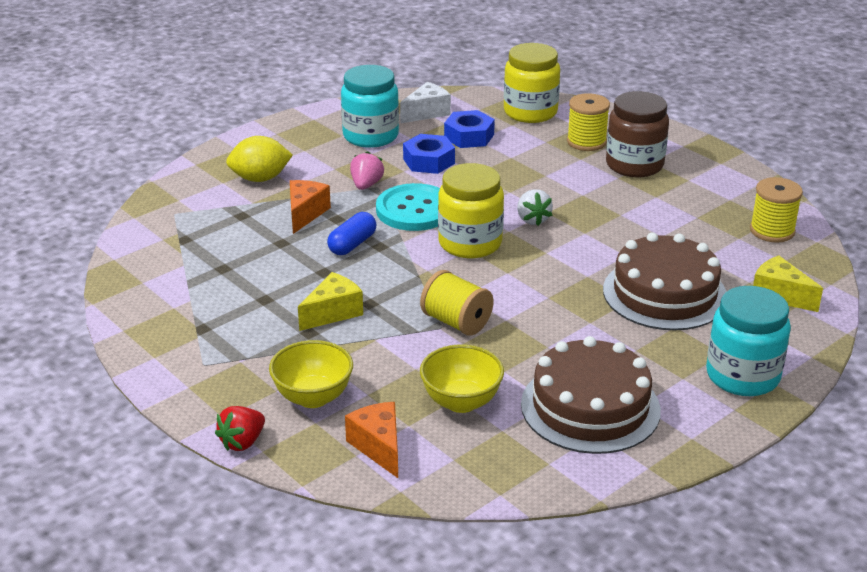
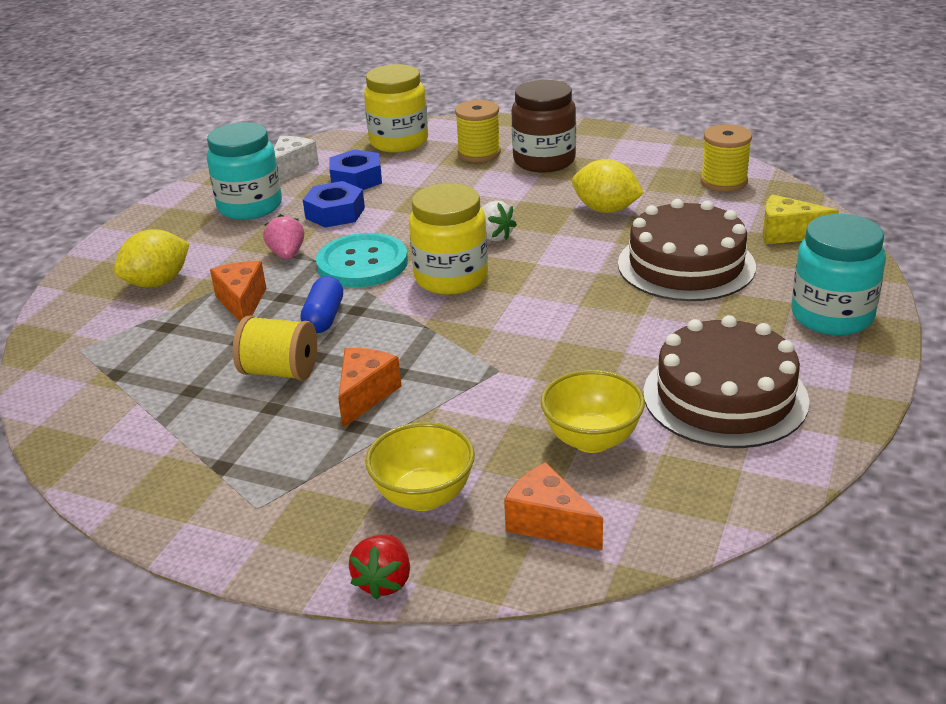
camera: 25 degrees left, 0 degrees up
(333, 313) = (365, 395): yellow cheese -> orange cheese
(456, 322) = (509, 359): yellow spool -> yellow spool (280, 371)
(645, 225) = (606, 210): none -> yellow lemon

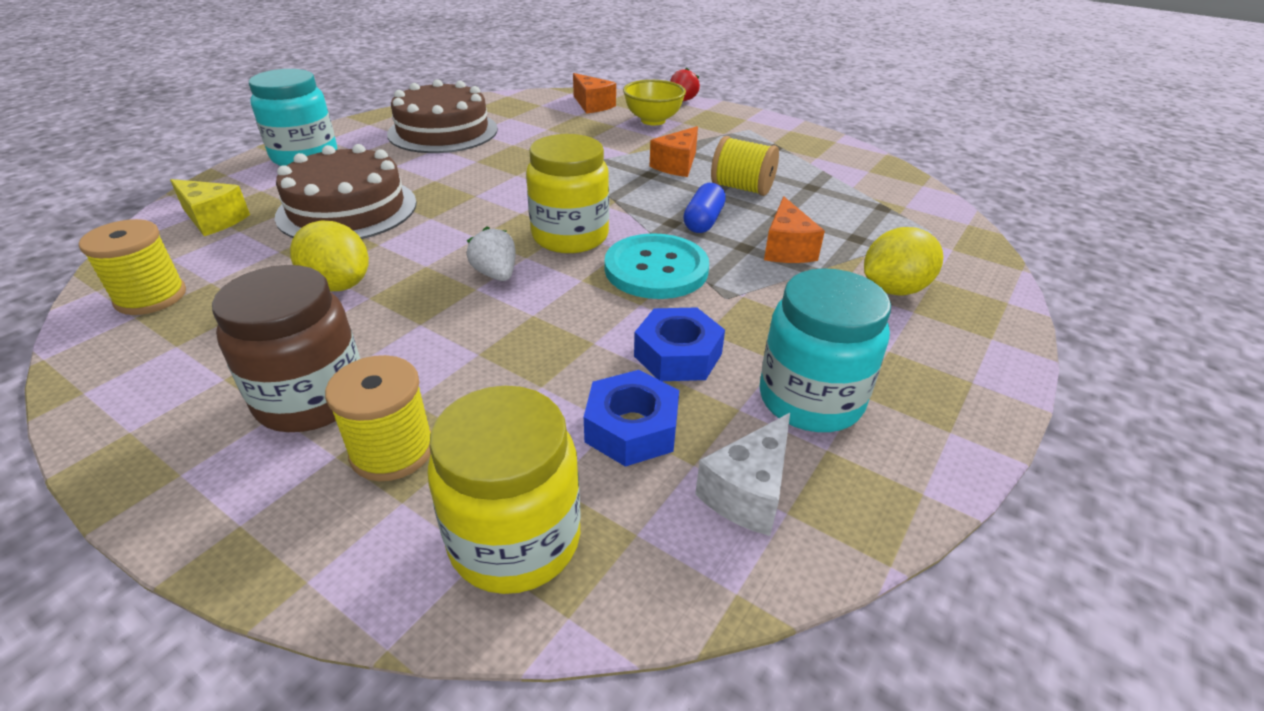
camera: 170 degrees left, 5 degrees up
(287, 254) = (744, 298): pink strawberry -> none
(592, 440) = (543, 126): yellow bowl -> none

